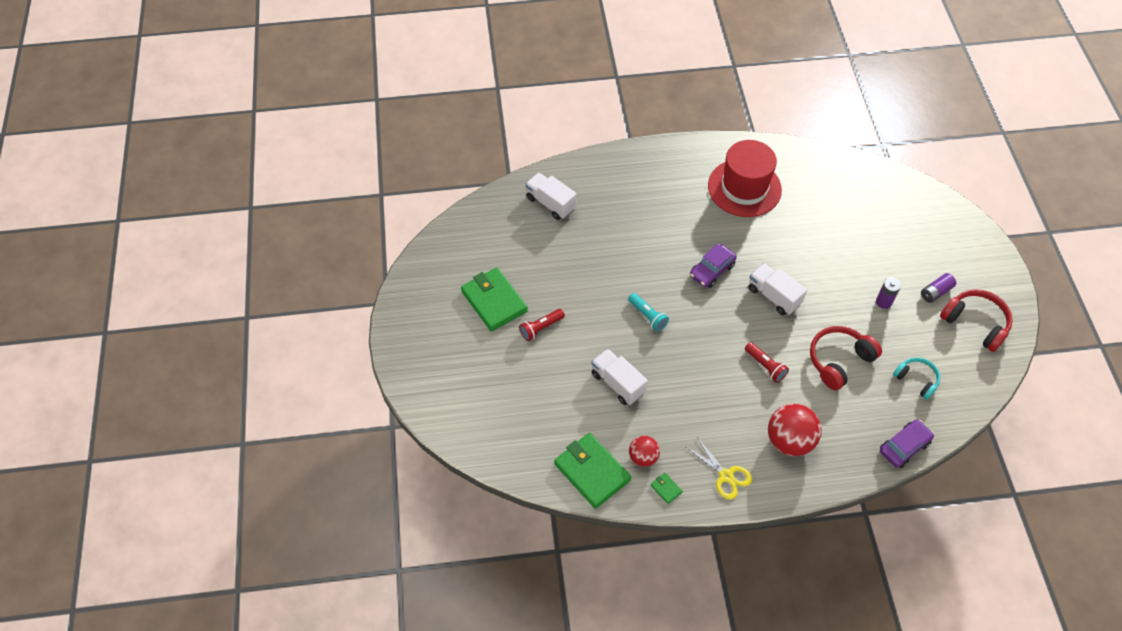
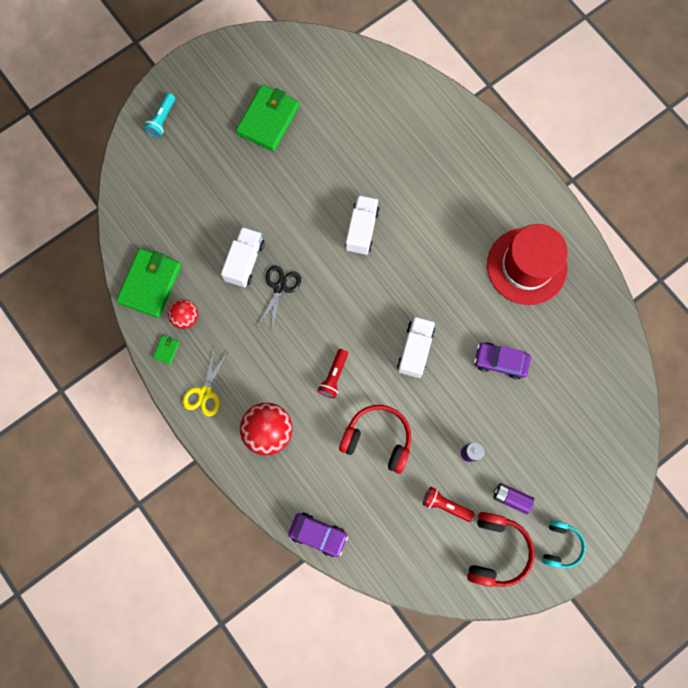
camera: 60 degrees right, 20 degrees up
(541, 328) = (263, 171): red flashlight -> red flashlight (445, 505)
(551, 203) = (399, 108): white truck -> white truck (362, 230)
(648, 316) = (327, 252): turquoise flashlight -> turquoise flashlight (162, 120)
(659, 368) = (280, 288): none -> black scissors
(712, 270) = (410, 282): purple car -> purple car (500, 361)
(916, 380) = (397, 518): turquoise headphones -> turquoise headphones (560, 545)

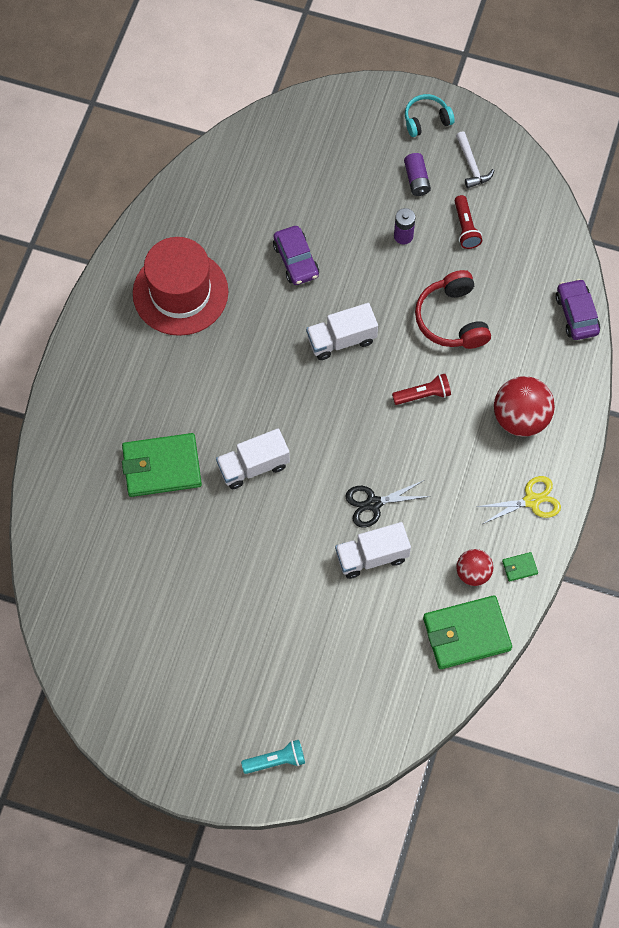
camera: 125 degrees left, 10 degrees down
(268, 120) = (195, 645): green wallet -> green wallet (162, 467)
(496, 550) = (471, 165): red headphones -> white hammer

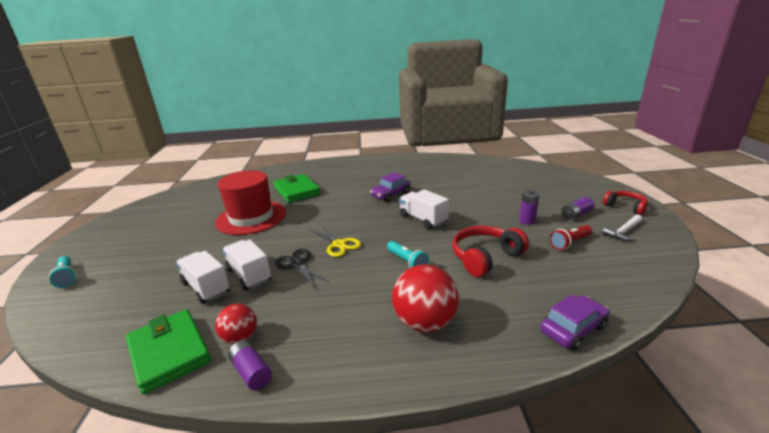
camera: 70 degrees right, 40 degrees down
(180, 292) = (408, 172): red hat -> red hat (251, 217)
(253, 466) = (309, 214): white truck -> white truck (206, 287)
(296, 260) = (463, 193): purple car -> purple car (390, 194)
(423, 394) = (407, 262): red flashlight -> turquoise flashlight
(426, 120) = (625, 207): turquoise headphones -> red headphones
(519, 567) = (251, 372): green wallet -> purple battery
(531, 500) = (336, 358): yellow scissors -> yellow scissors (338, 244)

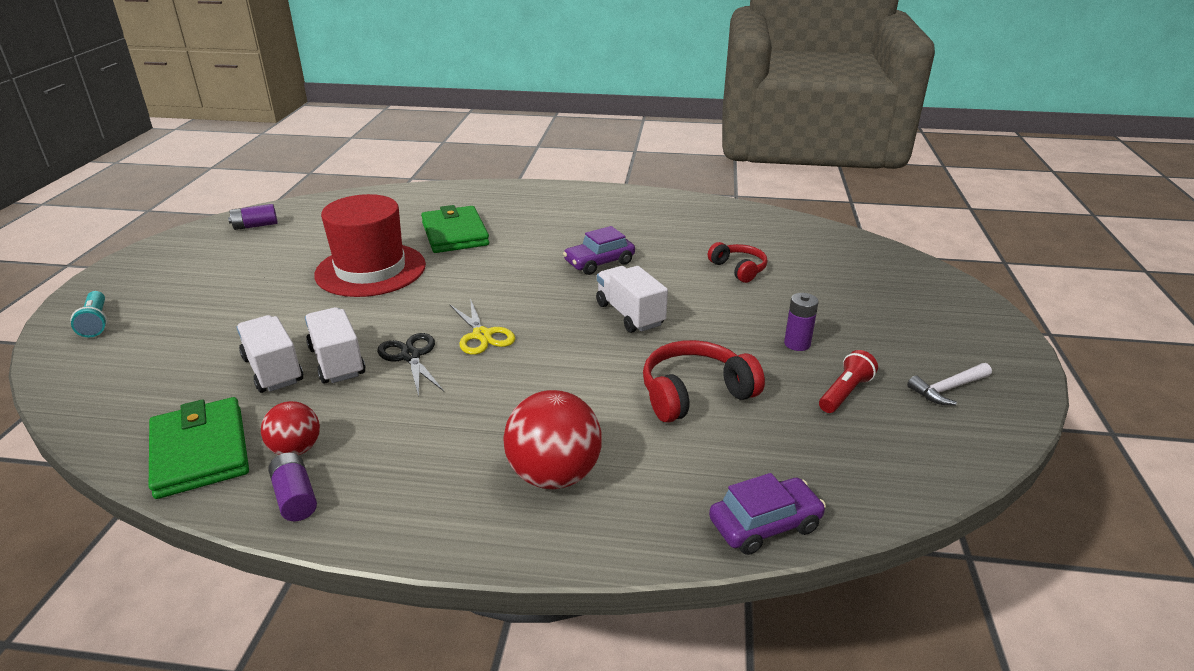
camera: 10 degrees right, 5 degrees up
(407, 262) = (571, 380): turquoise flashlight -> none
(570, 243) = (845, 393): red flashlight -> red flashlight turned 150 degrees clockwise
(576, 215) = (887, 346): purple battery -> purple battery (255, 226)
(625, 207) = (982, 346): red headphones -> red headphones (738, 269)

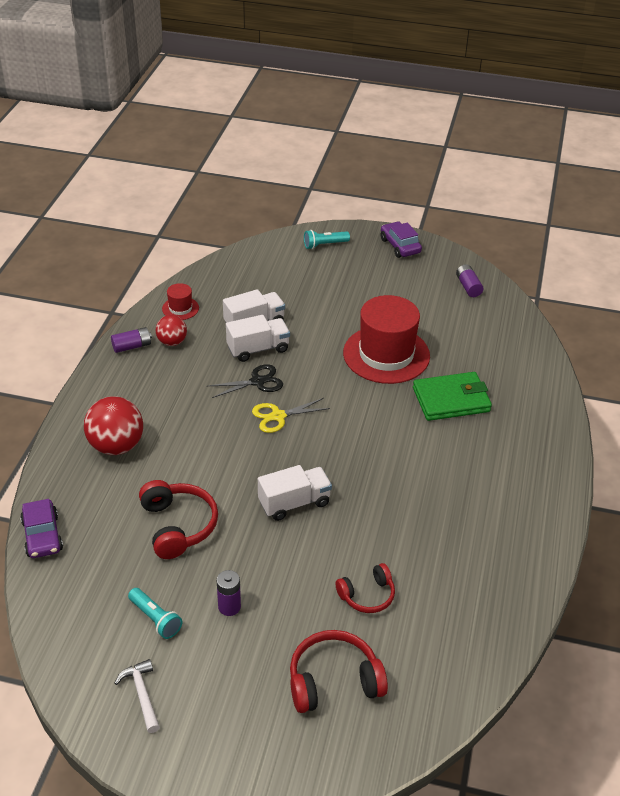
camera: 95 degrees right, 10 degrees up
(200, 452) = (180, 308): green wallet -> red hat
(599, 262) = (388, 492): purple car -> purple car (400, 246)
(845, 281) = (334, 681): none -> red headphones
(845, 393) = (155, 619): red flashlight -> turquoise flashlight

